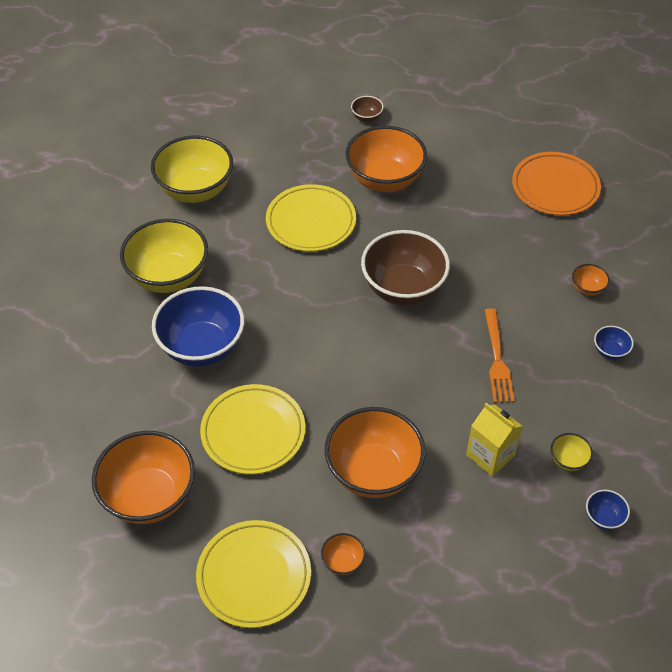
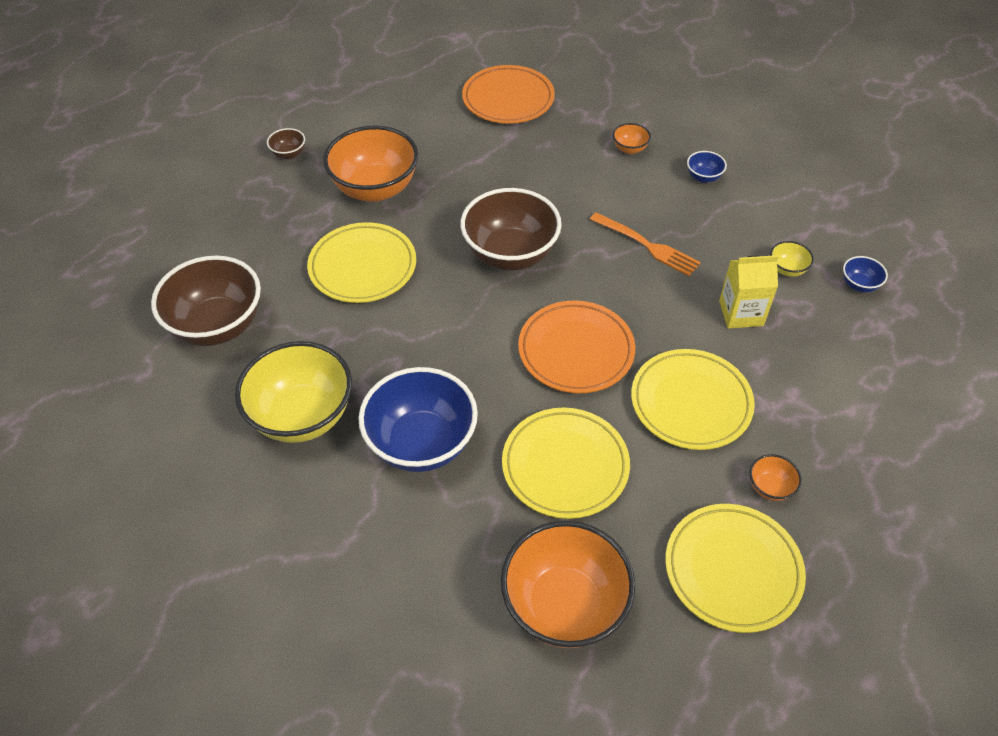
camera: 50 degrees left, 0 degrees up
(195, 190) = (218, 326): yellow bowl -> brown bowl
(354, 378) = (576, 351): none -> orange plate
(373, 472) = (690, 403): orange bowl -> yellow plate

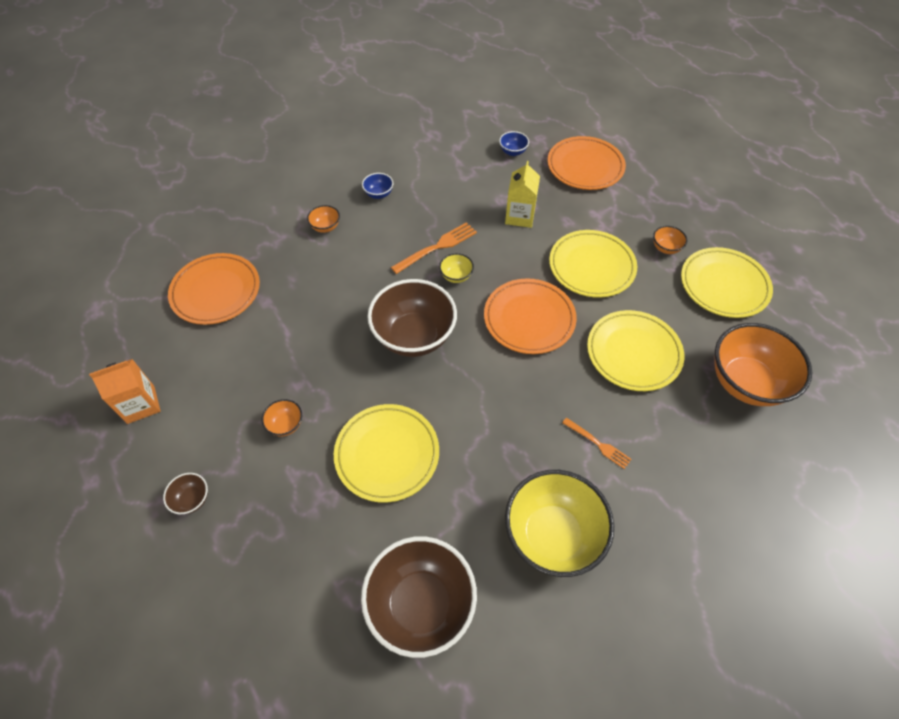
camera: 75 degrees left, 5 degrees up
(370, 95) = (141, 404): none -> orange carton
(375, 189) = (286, 425): orange bowl -> orange bowl, size x0.43
(421, 443) = (598, 444): blue bowl -> orange fork
(787, 269) = (487, 180): yellow bowl -> yellow bowl (456, 276)
(882, 370) = (585, 167): none -> orange plate

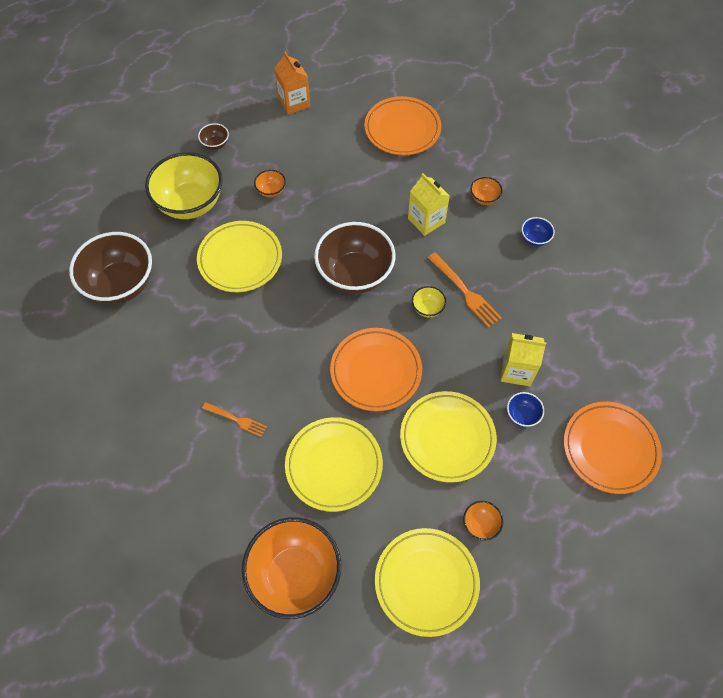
camera: 90 degrees right, 5 degrees up
(348, 274) = (426, 220): none -> yellow carton
(513, 152) = (623, 369): blue bowl -> blue bowl (522, 415)
(552, 535) = (159, 375): yellow bowl -> yellow bowl (190, 204)
(598, 444) = (236, 419): orange fork -> orange fork turned 105 degrees counterclockwise

